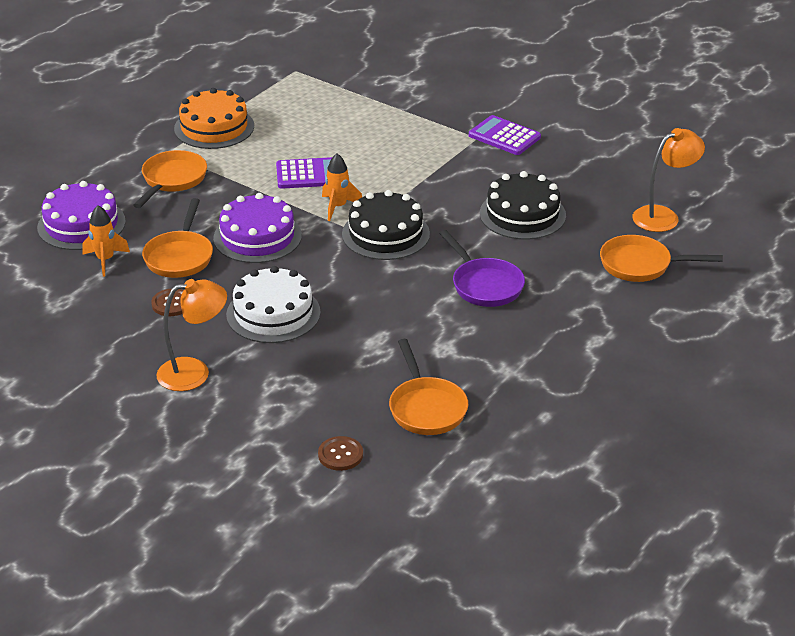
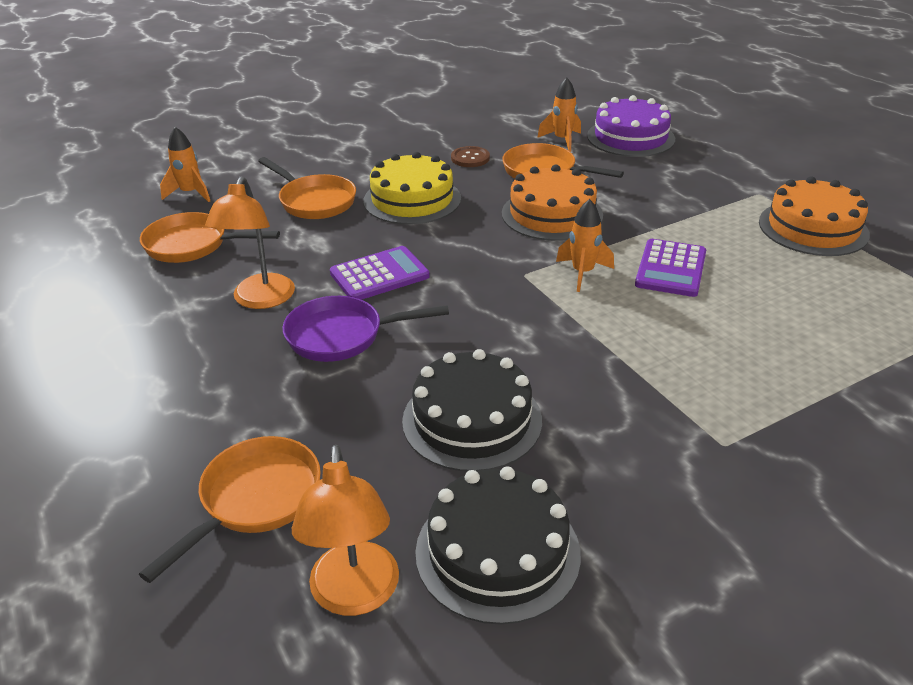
camera: 115 degrees right, 0 degrees up
(172, 180) = (695, 187): orange pan -> orange pan (314, 201)
(194, 372) = (364, 154): orange lamp -> orange lamp (260, 300)
(257, 237) = (552, 214): purple cake -> orange cake
(273, 313) = (412, 199): white cake -> yellow cake
(340, 455) = (190, 193): brown button -> orange rocket
(385, 234) = (503, 292): black cake -> black cake (497, 552)
(504, 136) = (718, 480): purple calculator -> purple calculator (379, 275)

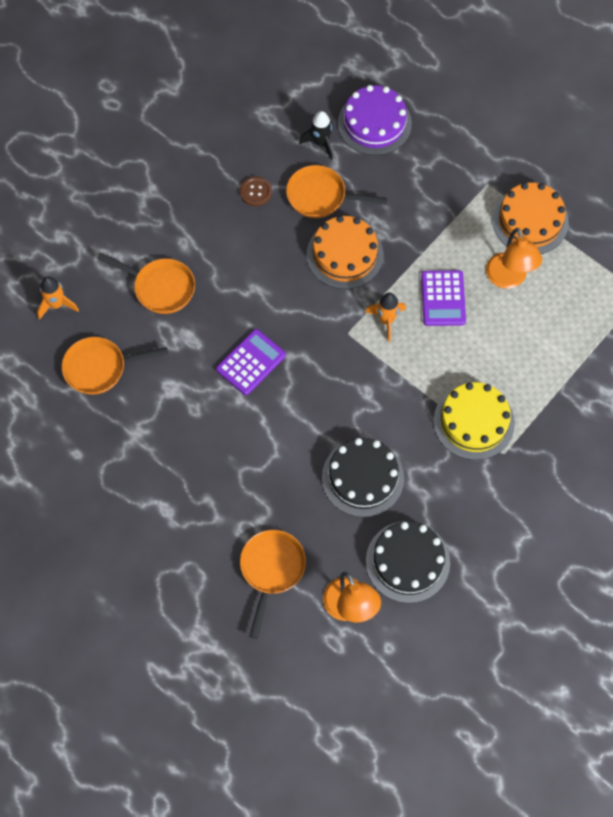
camera: 20 degrees left, 30 degrees up
(260, 300) = (183, 412): orange lamp -> orange lamp (508, 279)
(342, 335) = (255, 430): purple pan -> none
(412, 199) = (234, 264): yellow cake -> yellow cake (474, 422)
(562, 140) = (320, 143): orange rocket -> black rocket

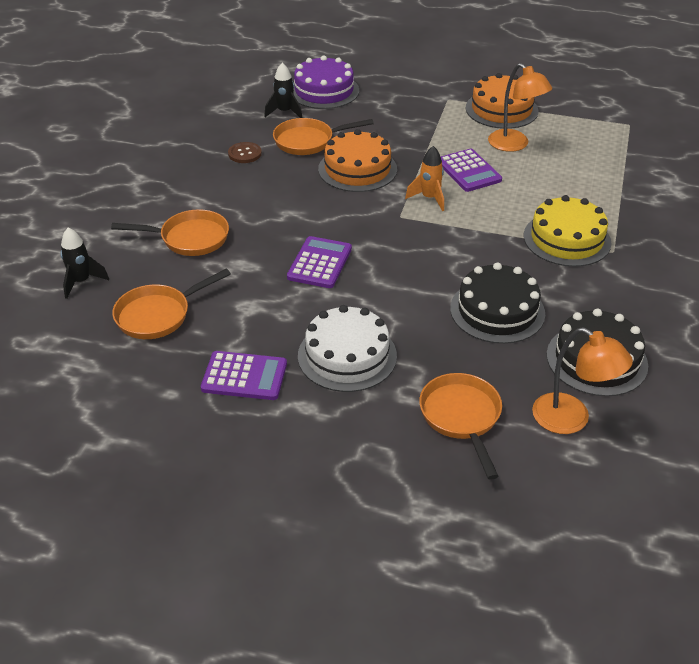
camera: 25 degrees left, 25 degrees down
(56, 304) = (81, 282): orange rocket -> black rocket
(136, 460) = (244, 376): none -> purple calculator
(220, 473) = (347, 356): none -> white cake

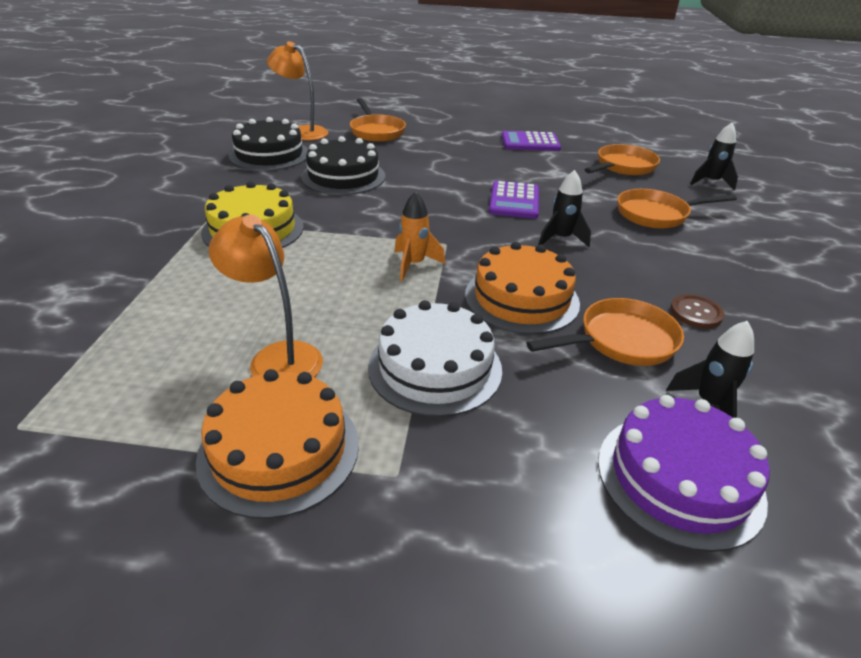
camera: 170 degrees right, 5 degrees down
(300, 216) = (561, 239): none -> black rocket
(347, 356) = (463, 152): white cake -> white cake (435, 367)
(468, 171) = (360, 304): purple calculator -> none

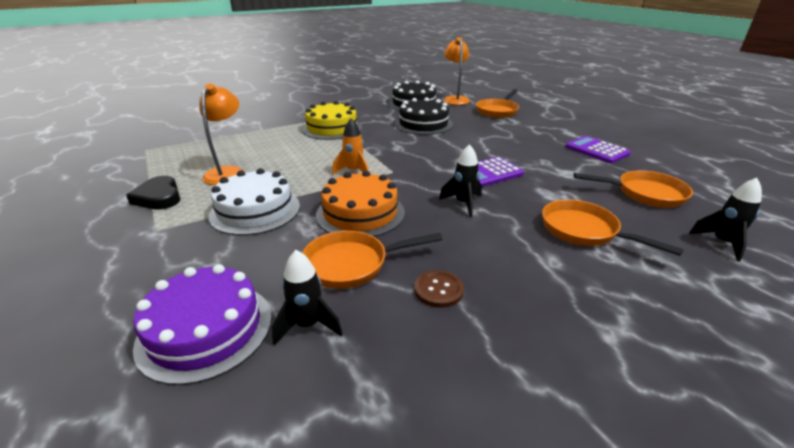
camera: 55 degrees right, 5 degrees down
(279, 450) = (159, 197): orange cake -> black heart
(621, 341) = (352, 264): orange pan -> orange pan turned 135 degrees clockwise

